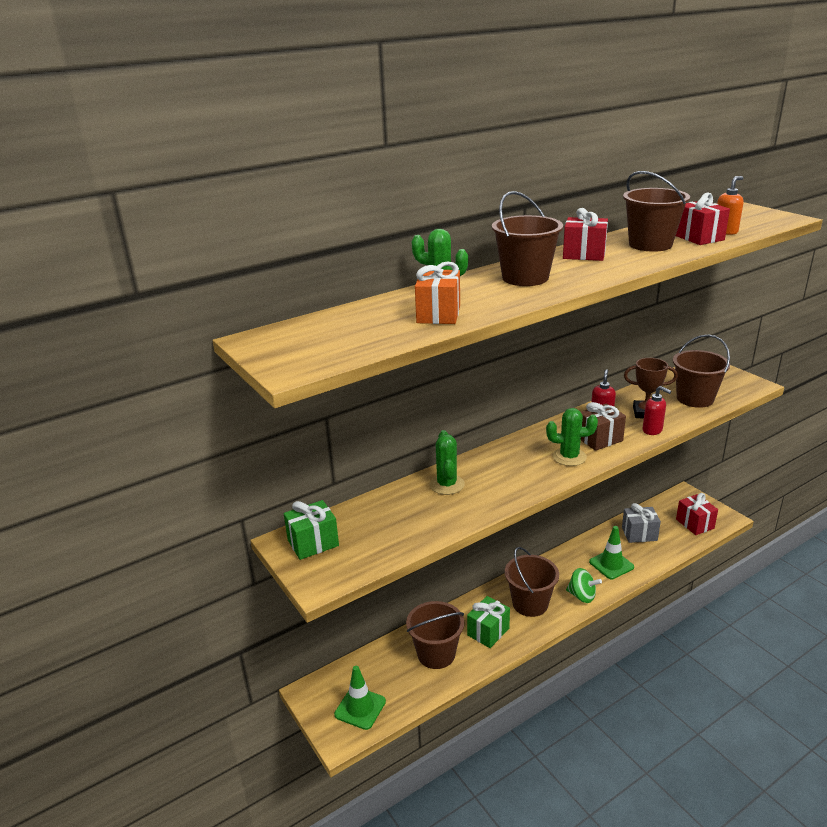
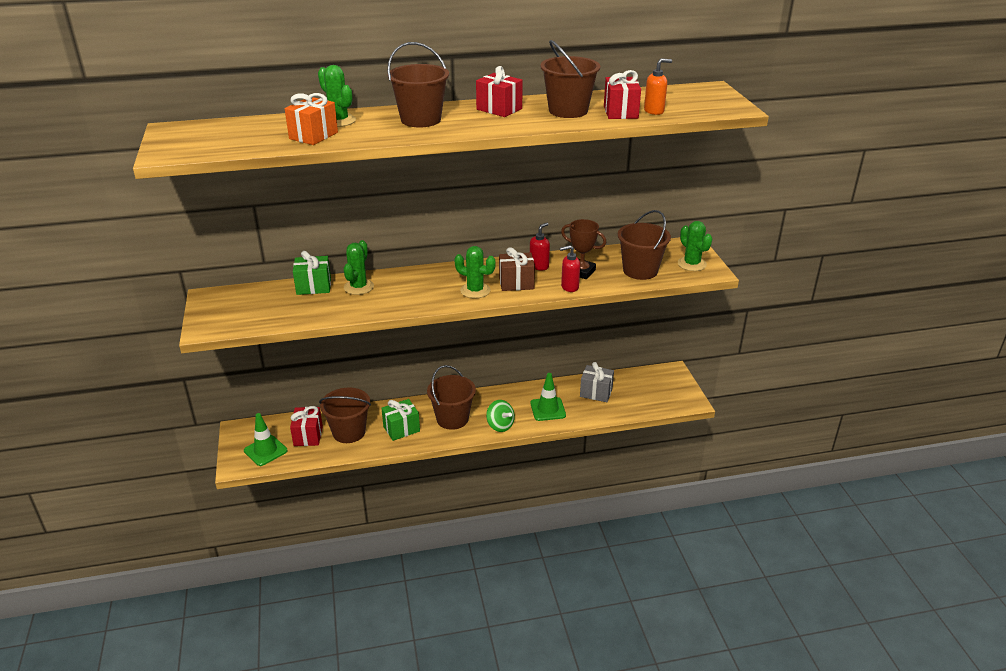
camera: 20 degrees right, 5 degrees up
(313, 543) = (225, 302): green gift -> green gift (314, 287)
(652, 430) = (569, 287): red soap dispenser -> red soap dispenser turned 105 degrees clockwise
(694, 524) = (655, 398): red gift -> red gift (308, 436)
(730, 382) = (692, 264): none -> green cactus

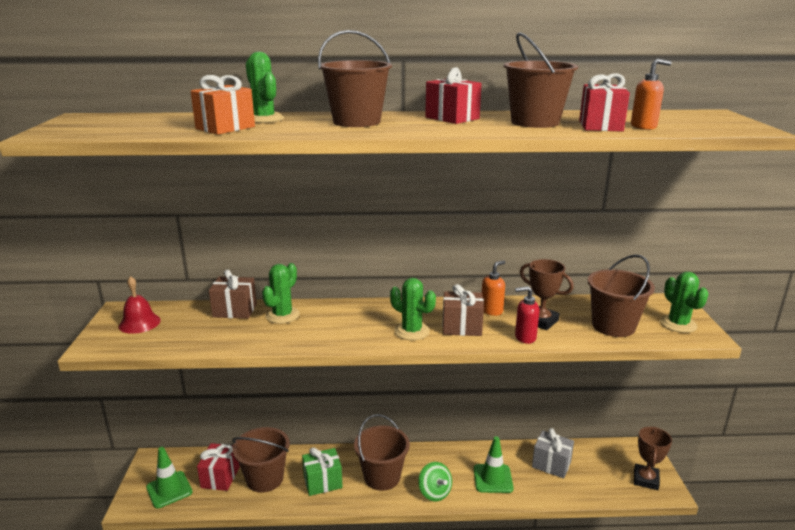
camera: 10 degrees right, 10 degrees down
(232, 306) = (139, 323): none -> red bell
(314, 287) = (235, 310): green gift -> brown gift
(539, 266) = (492, 311): red soap dispenser -> orange soap dispenser
(674, 395) = (645, 479): none -> brown trophy

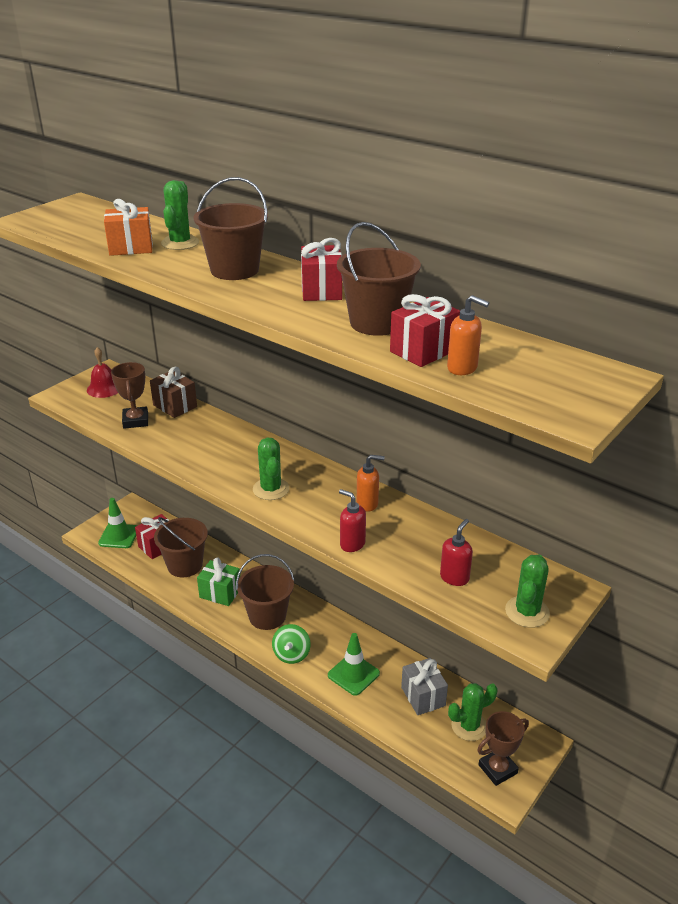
camera: 40 degrees right, 10 degrees up
(282, 315) = (200, 426): green cactus -> green cactus (469, 726)
(462, 327) = (316, 506): brown gift -> none
(541, 321) = (394, 536): brown trophy -> brown trophy (135, 421)
(613, 326) = (454, 577): brown bucket -> red soap dispenser

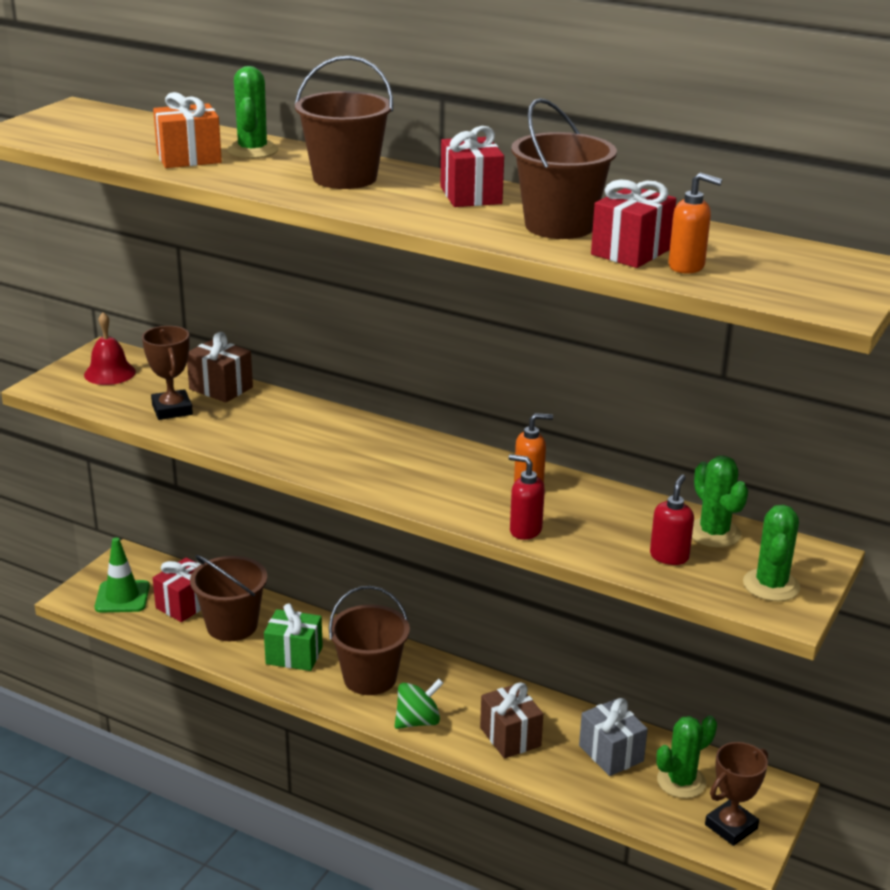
camera: 10 degrees left, 5 degrees down
(271, 489) = (394, 477): green cactus -> green cactus (714, 533)
(291, 654) = (418, 721): green spinning top -> green spinning top turned 120 degrees counterclockwise
(353, 674) = (510, 737): green traffic cone -> brown gift

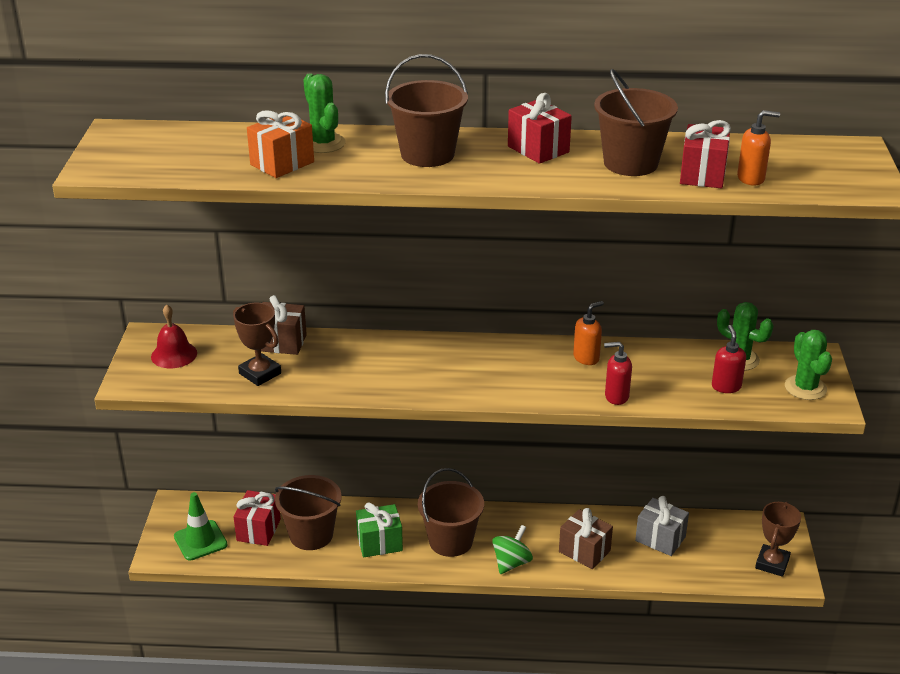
camera: 25 degrees left, 5 degrees up
(681, 781) = (719, 543): green cactus -> none

